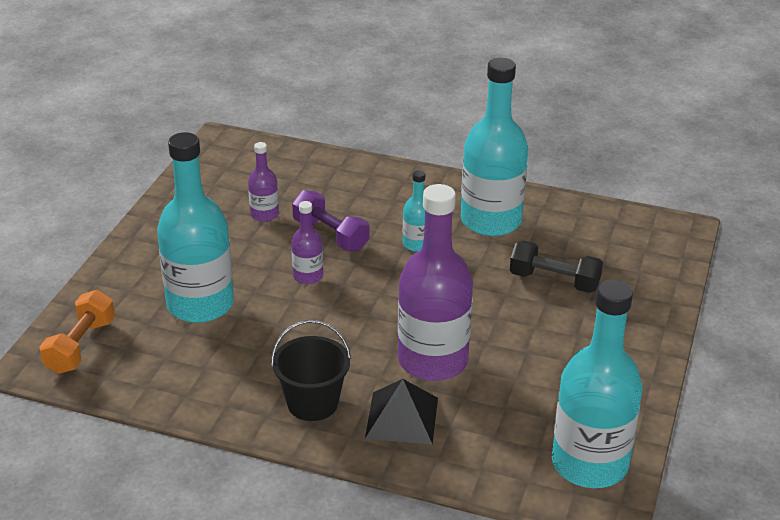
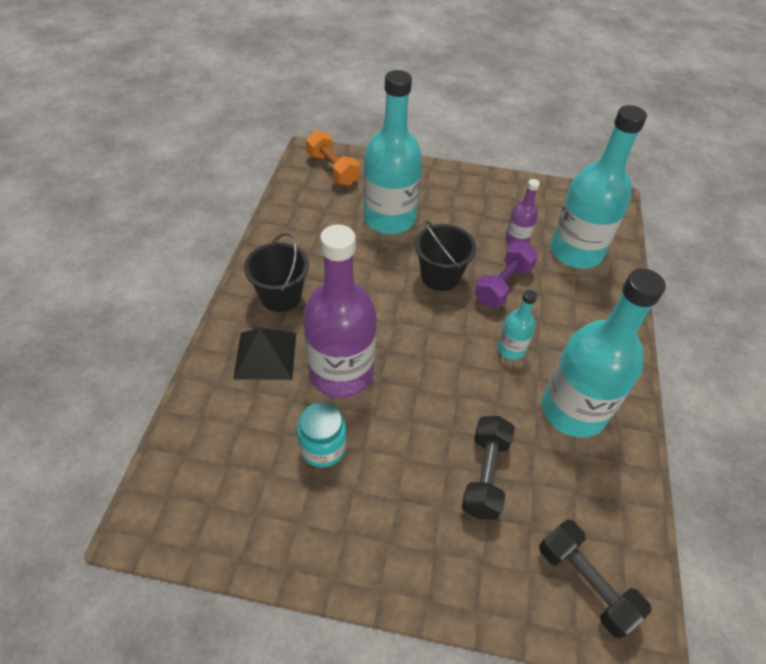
camera: 80 degrees right, 15 degrees up
(81, 346) = (332, 169): orange dumbbell -> orange dumbbell turned 45 degrees clockwise
(308, 276) = (440, 276): purple bottle -> black bucket
(522, 379) = (323, 447): none -> turquoise jar
(589, 463) = (204, 510): turquoise bottle -> turquoise bottle (575, 252)
(646, 246) = (585, 583): none -> black dumbbell

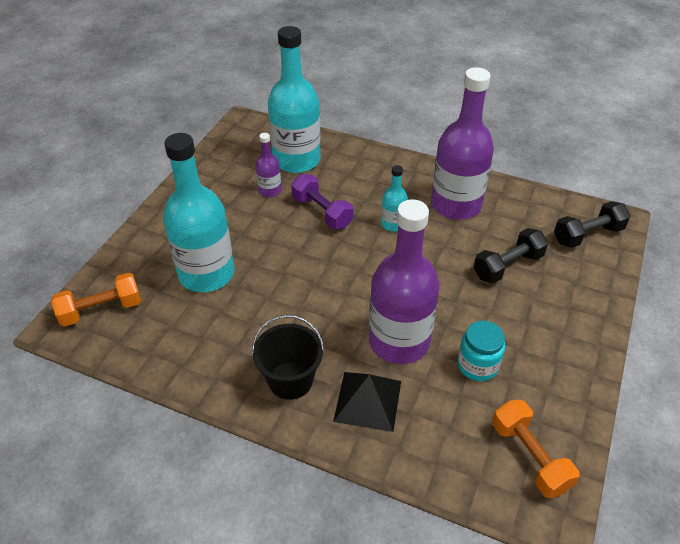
camera: 75 degrees left, 5 degrees down
(211, 503) = (529, 456): none -> orange dumbbell
(440, 276) = (299, 251): black bucket -> none
(485, 475) = (508, 266): black dumbbell -> black dumbbell turned 60 degrees counterclockwise
(573, 410) = (456, 205): turquoise bottle -> purple bottle

